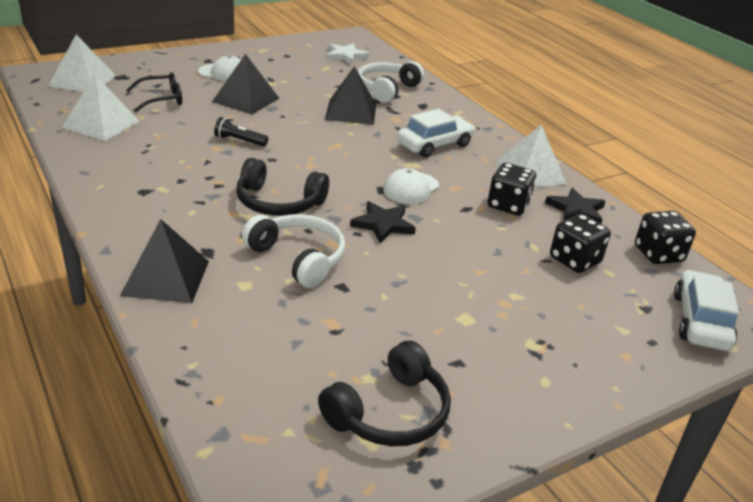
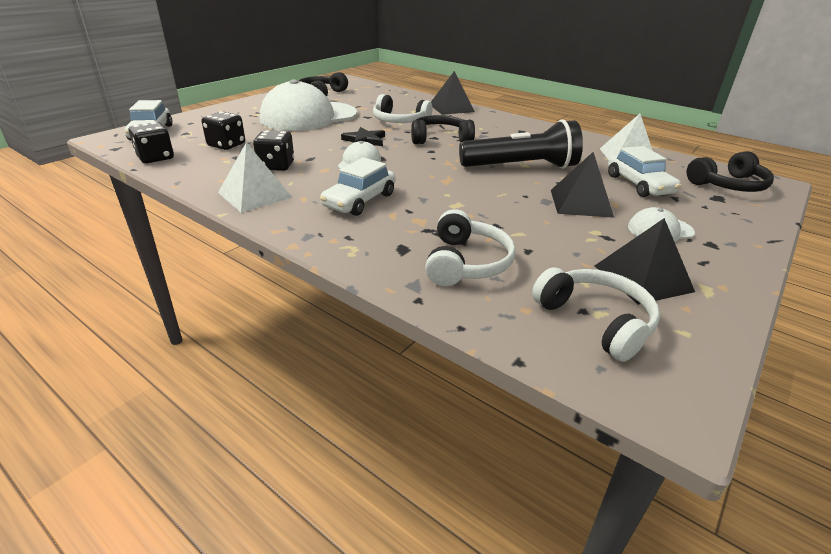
camera: 160 degrees right, 0 degrees up
(82, 80) = (728, 185): white pyramid -> black headphones
(161, 99) = (639, 185): black glasses -> white car
(239, 141) = (521, 167): black flashlight -> black flashlight, size x2.47
(345, 56) = (596, 320): white star -> white headphones
(351, 112) = (471, 216): black pyramid -> black pyramid (642, 278)
(444, 311) = (308, 116): none -> white cap
(576, 210) = (215, 173): black star -> none

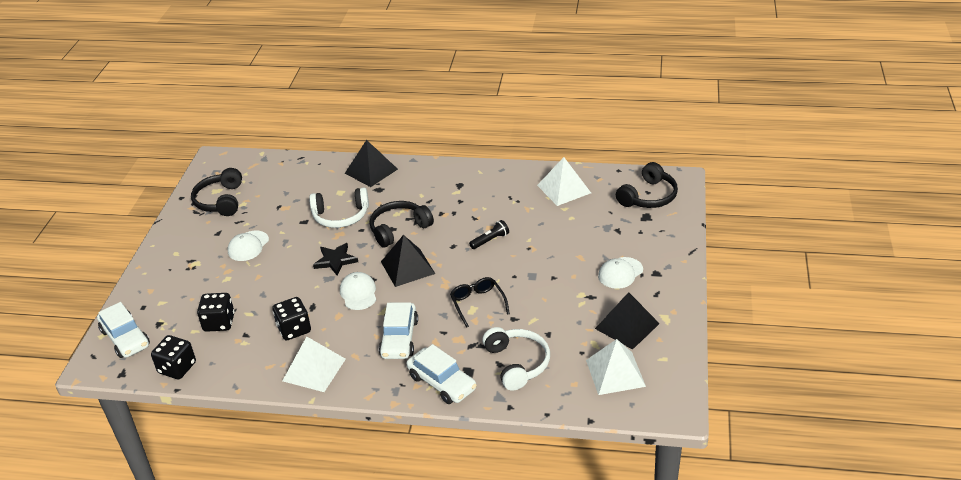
camera: 25 degrees left, 5 degrees up
(308, 116) = (248, 246): white cap -> white cap, size x0.44
(466, 202) = (478, 304): none -> black glasses
(521, 167) = (490, 240): black flashlight -> black flashlight, size x0.40
(580, 203) = (557, 267): black pyramid -> black pyramid (407, 267)
(596, 320) = (615, 373): white headphones -> white pyramid
(639, 185) = (587, 225): white car -> white car (442, 382)

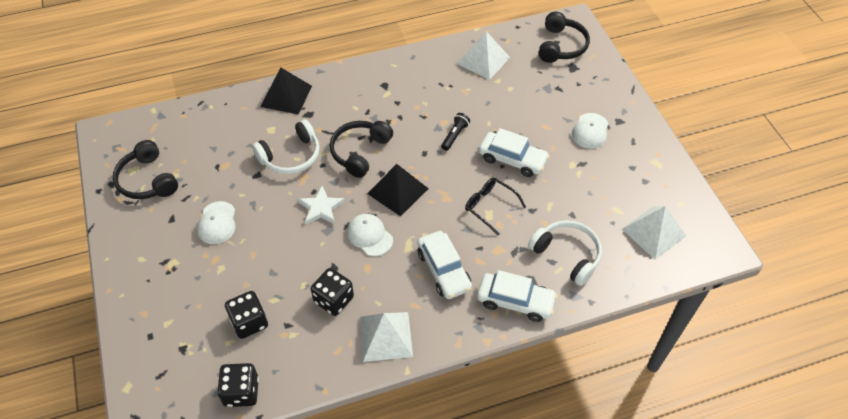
camera: 30 degrees left, 15 degrees up
(125, 338) = (157, 380): white car -> white car (512, 159)
(335, 260) = (321, 208): black star -> white star
(627, 326) = (631, 182): black pyramid -> none

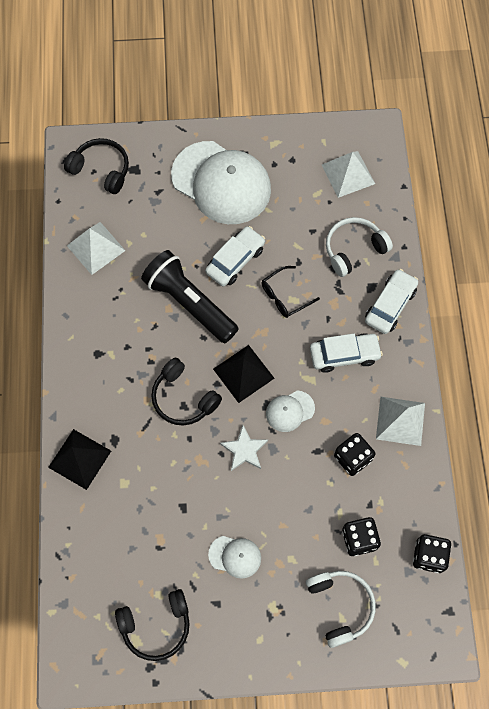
camera: 75 degrees left, 15 degrees up
(291, 156) = (169, 468): white headphones -> white headphones (340, 606)
(454, 135) = (189, 303): black flashlight -> black flashlight, size x2.47
(590, 131) = (221, 183): white cap -> white cap, size x2.28

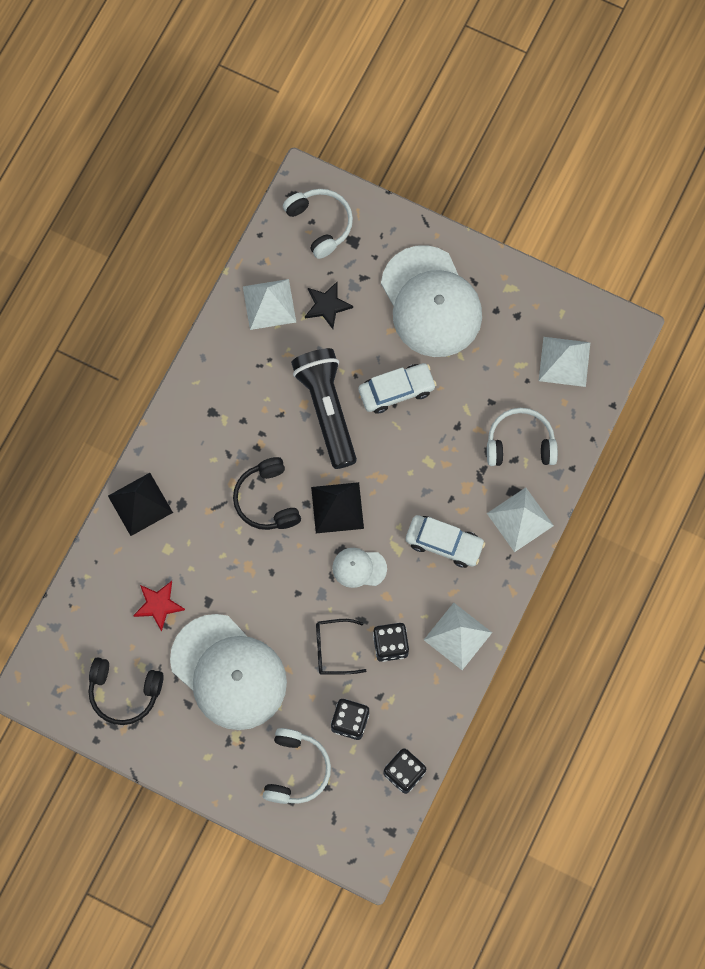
camera: 30 degrees right, 5 degrees up
(101, 169) = (320, 224): black headphones -> white headphones
(142, 226) = (327, 305): none -> black star
(143, 534) = (158, 605): none -> red star
(235, 556) = (228, 672): white cap -> white cap, size x2.28
(244, 450) = (295, 580): white star -> none
(285, 296) = (422, 453): black glasses -> black glasses (333, 649)
(390, 305) = (520, 519): white car -> white pyramid

